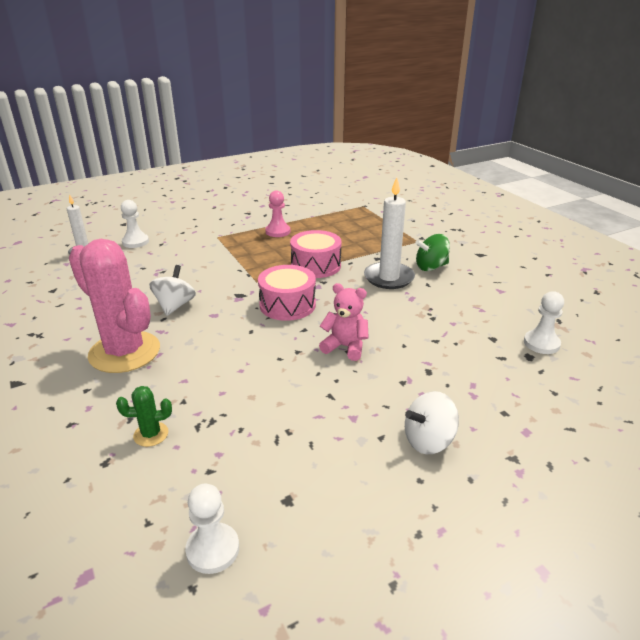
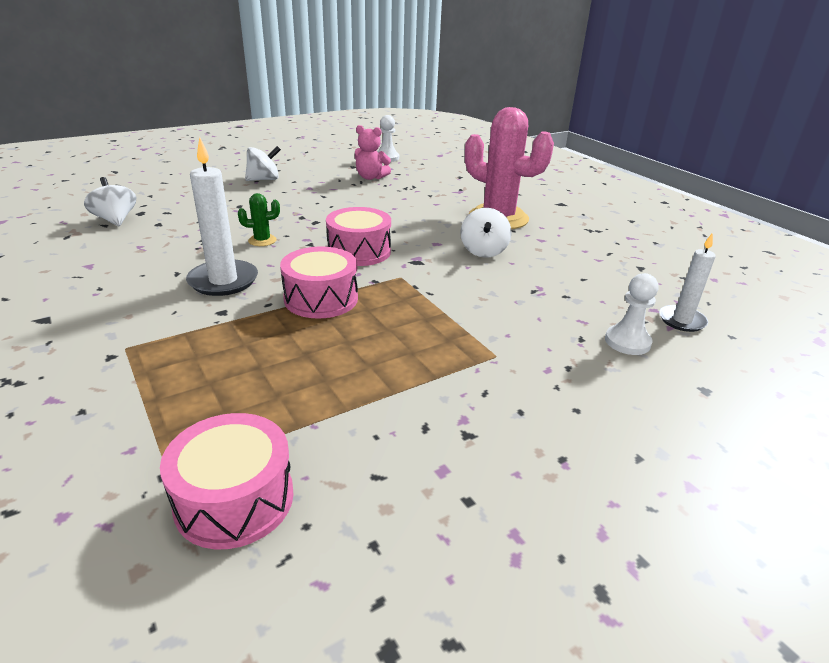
camera: 175 degrees right, 0 degrees up
(151, 434) = (441, 184): green cactus -> green cactus (262, 240)
(278, 231) = (387, 370): pink pawn -> none
(336, 201) = (234, 499): none -> pink drum
(345, 347) = (304, 219): pink teddy bear -> pink teddy bear (370, 177)
(431, 267) = (149, 296): green spinning top -> none
(541, 343) = (115, 220): white pawn -> white spinning top

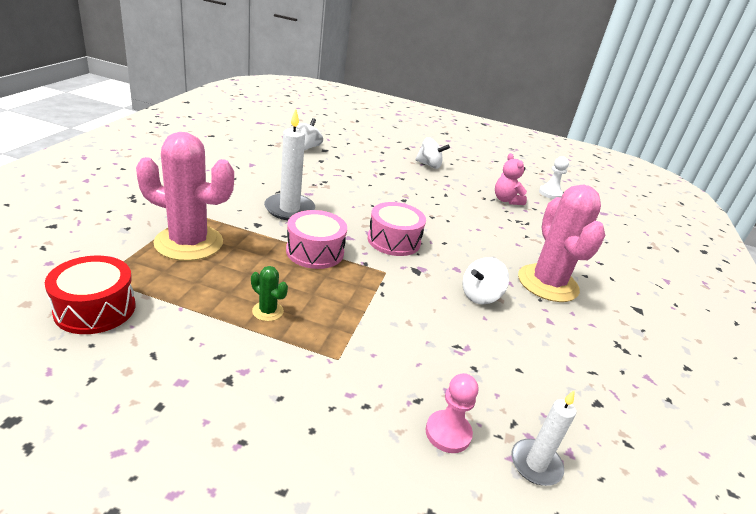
camera: 45 degrees right, 0 degrees up
(191, 372) = (189, 243): none -> pink cactus
(234, 499) = (95, 309): pink drum -> red drum
(262, 240) = (353, 200): green cactus -> green cactus (267, 311)
(627, 342) = (448, 433): white pawn -> pink pawn

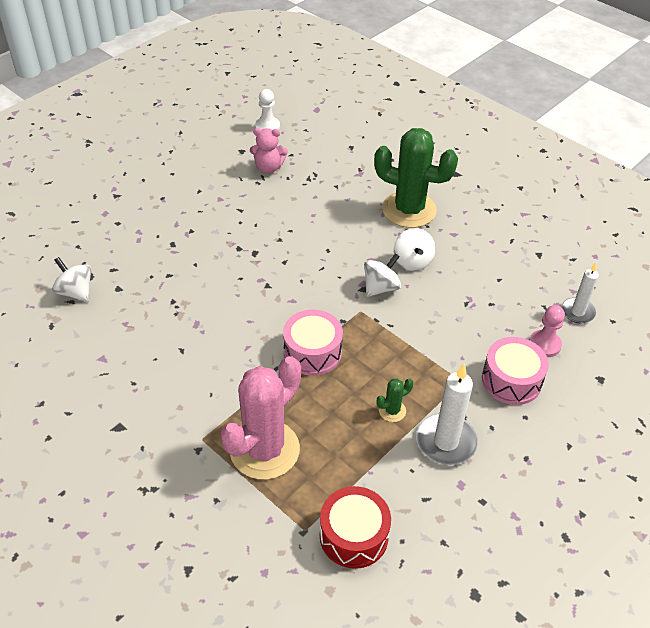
camera: 60 degrees left, 15 degrees up
(289, 209) = (225, 350): white candle -> white candle (446, 442)
(394, 240) = (313, 286): pink drum -> pink drum (511, 380)
(429, 165) = (169, 194): white spinning top -> white spinning top (381, 287)
(547, 283) = (409, 210): pink cactus -> green cactus

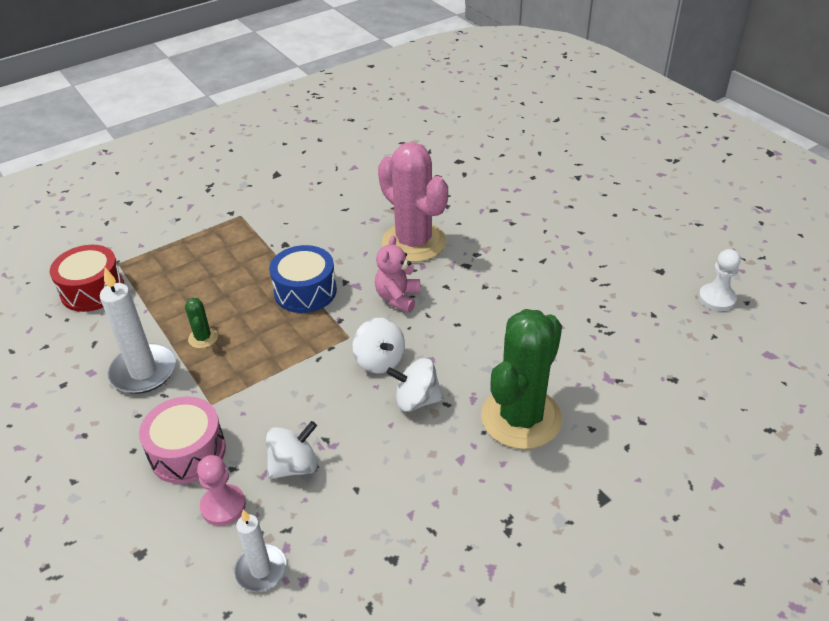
camera: 105 degrees right, 5 degrees down
(75, 292) = (439, 154): white spinning top -> white spinning top (294, 466)
(264, 450) = (208, 248): pink cactus -> pink cactus (413, 242)
(268, 168) = (624, 291): pink teddy bear -> pink teddy bear (398, 298)
(312, 352) = (305, 291): pink drum -> blue drum

